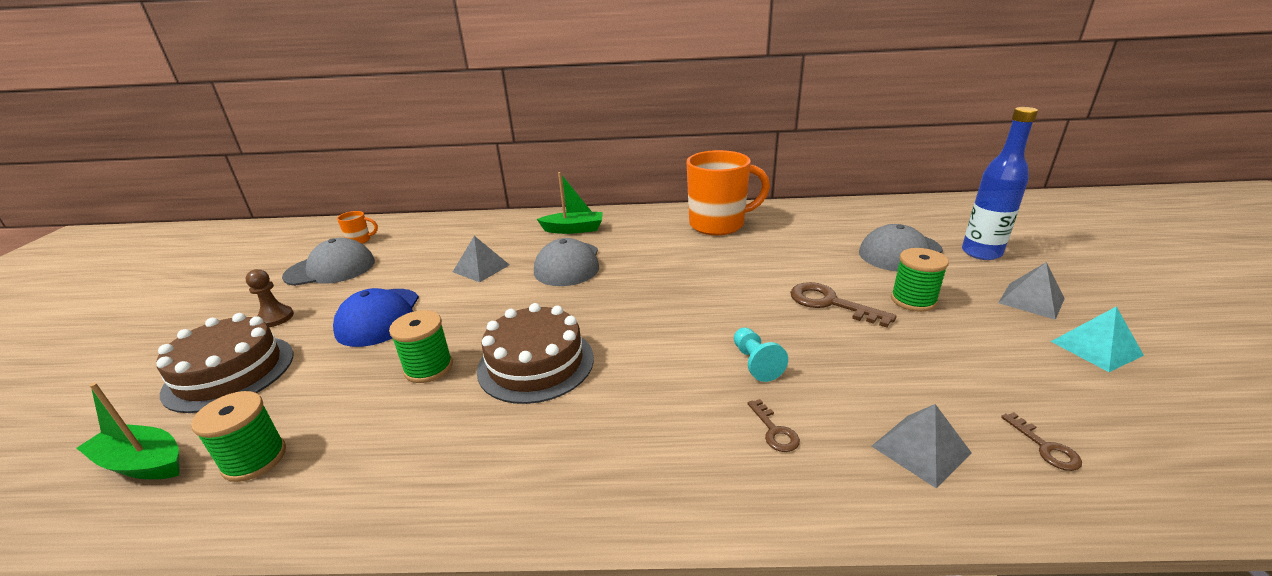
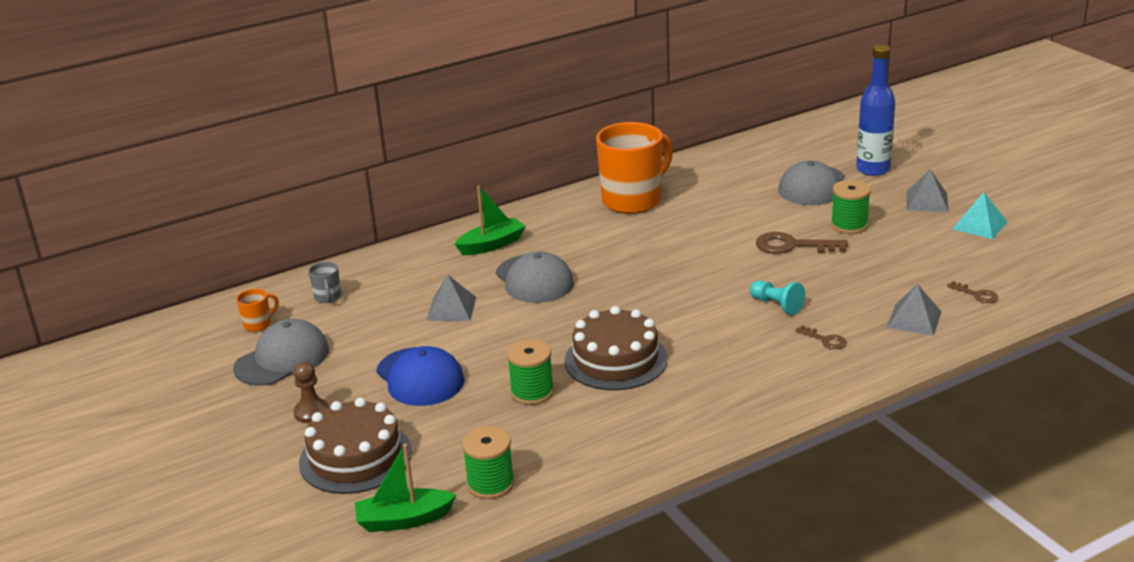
camera: 30 degrees left, 0 degrees up
(423, 235) = (328, 297): none -> grey mug

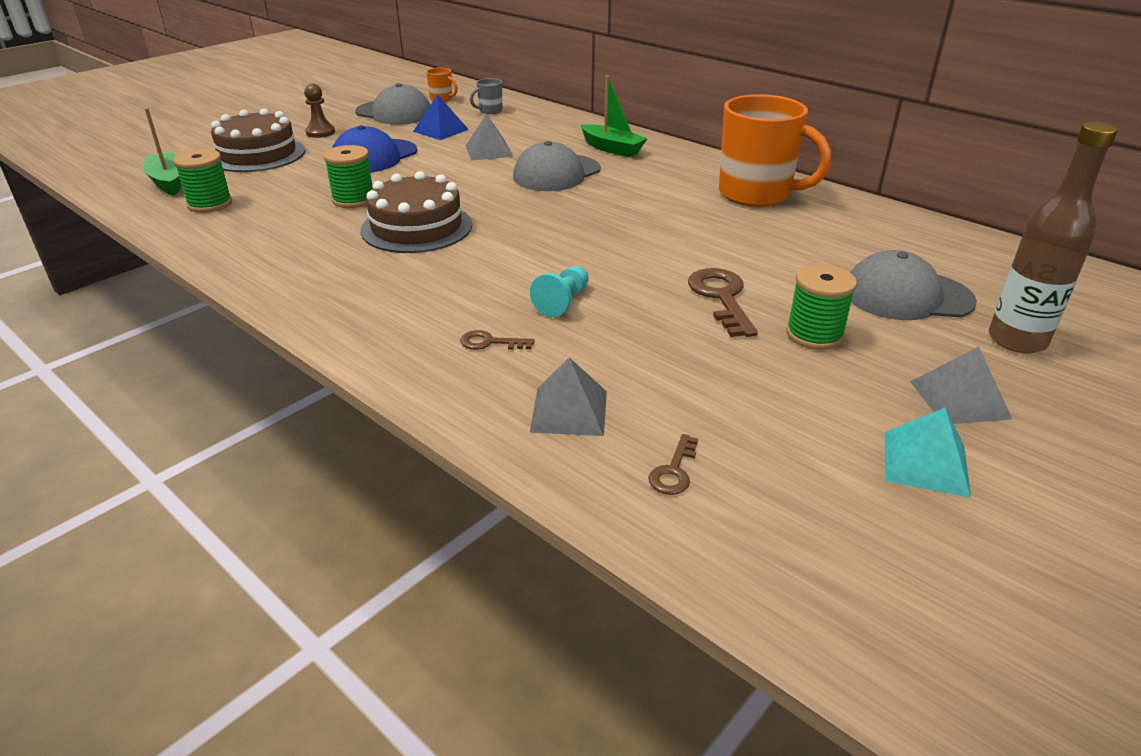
camera: 70 degrees right, 5 degrees up
(368, 332) = (441, 130): none -> blue pyramid
(825, 340) = (490, 342): brown key -> brown key turned 75 degrees clockwise
(873, 169) = (1017, 340): blue bottle -> brown bottle

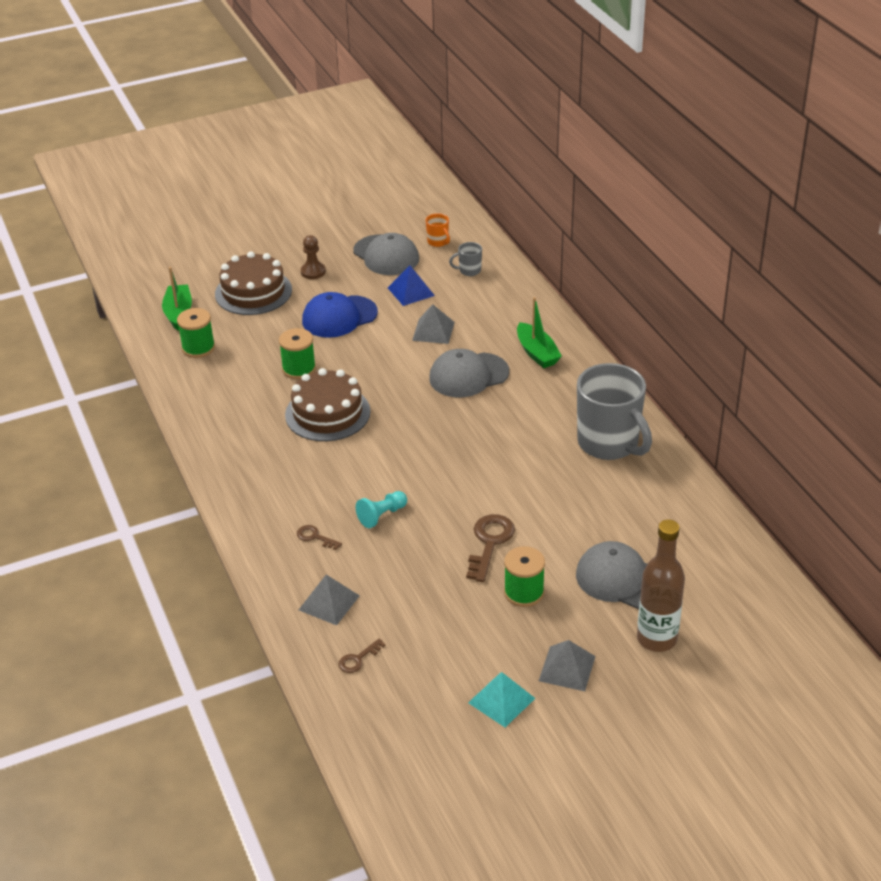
camera: 25 degrees right, 5 degrees up
(756, 195) = (609, 444): orange mug -> grey mug

